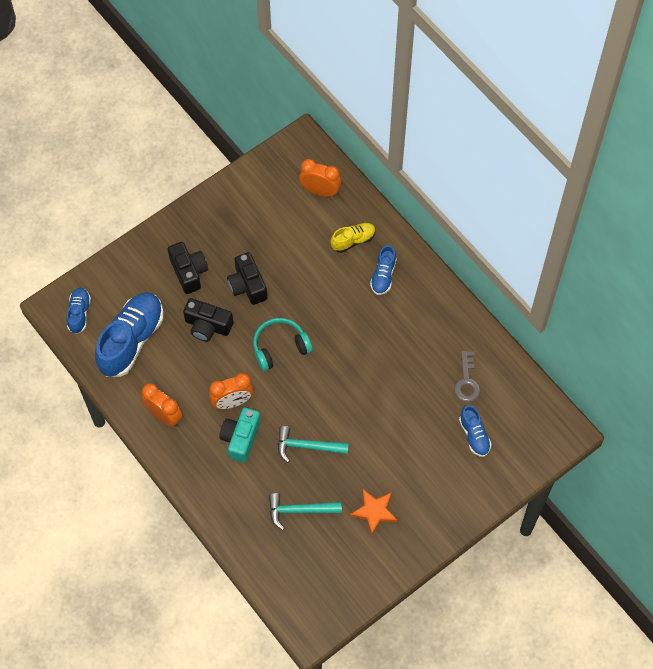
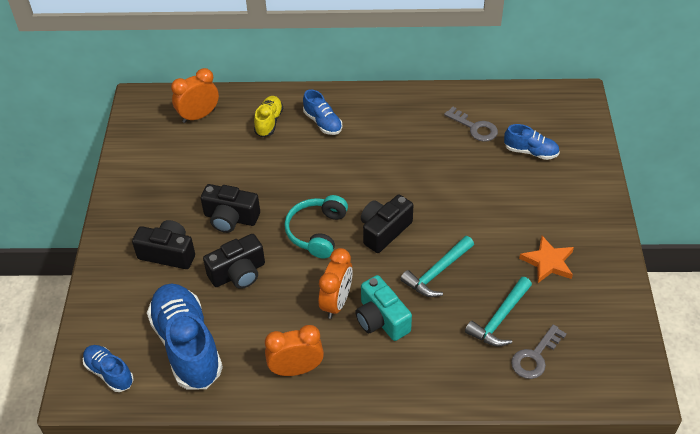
camera: 50 degrees left, 15 degrees down
(286, 551) = (535, 356): none -> grey key
(316, 388) = (384, 231): none -> black camera

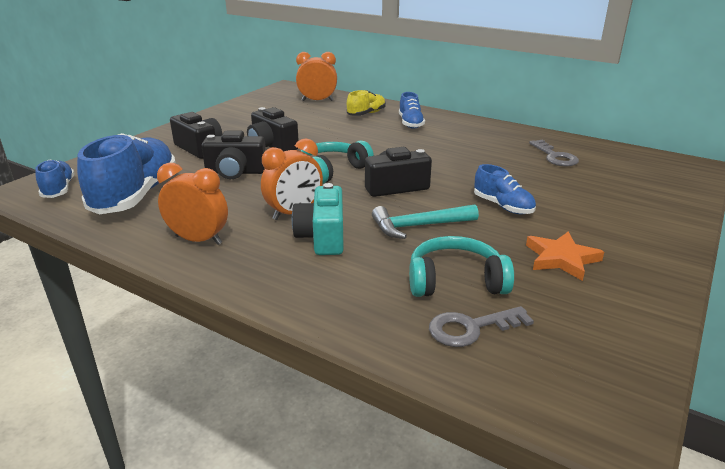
camera: 30 degrees right, 20 degrees down
(499, 319) = (455, 281): turquoise hammer -> turquoise headphones
(530, 152) = (606, 183): blue shoe -> blue shoe (503, 206)

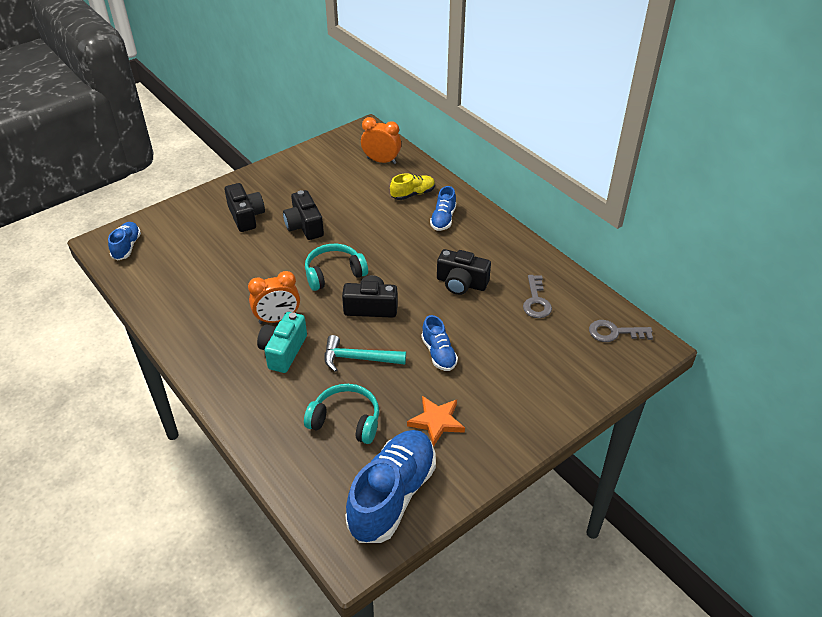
camera: 20 degrees right, 15 degrees up
(136, 195) = (176, 268): blue shoe -> blue shoe (392, 496)
(198, 240) = (199, 331): orange clock -> none
(235, 172) = (259, 256): black camera -> black camera (461, 283)
(471, 328) = (327, 463): grey key -> grey key (614, 332)

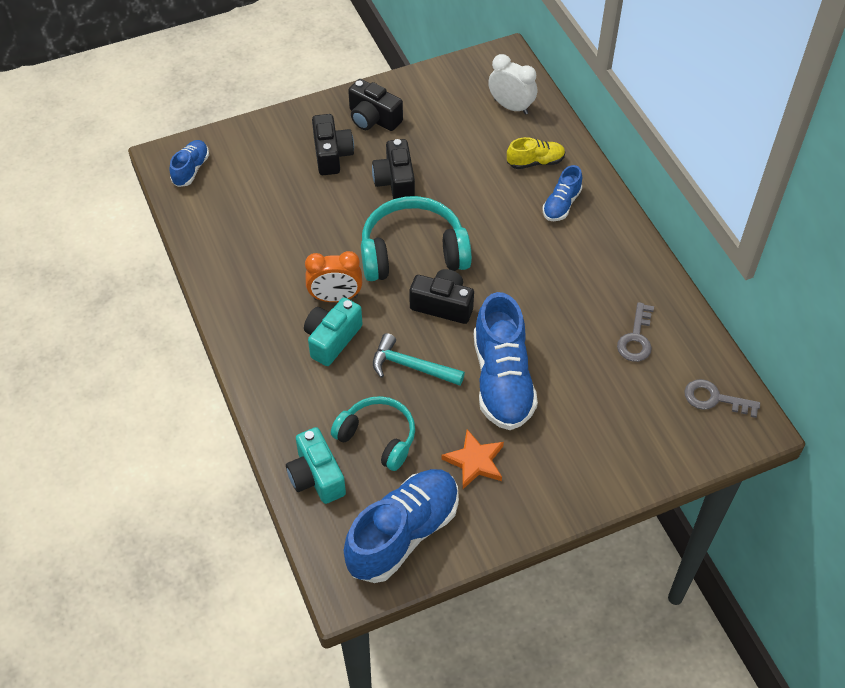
camera: 15 degrees right, 10 degrees up
(299, 465) = (316, 476): none -> turquoise camera
(334, 273) = (413, 252): turquoise headphones -> turquoise headphones, size x1.53
(381, 161) = (511, 106): orange clock -> white clock
(438, 353) = (502, 380): blue shoe -> blue shoe, size x1.95
(461, 283) = (556, 296): black camera -> black camera (373, 118)

